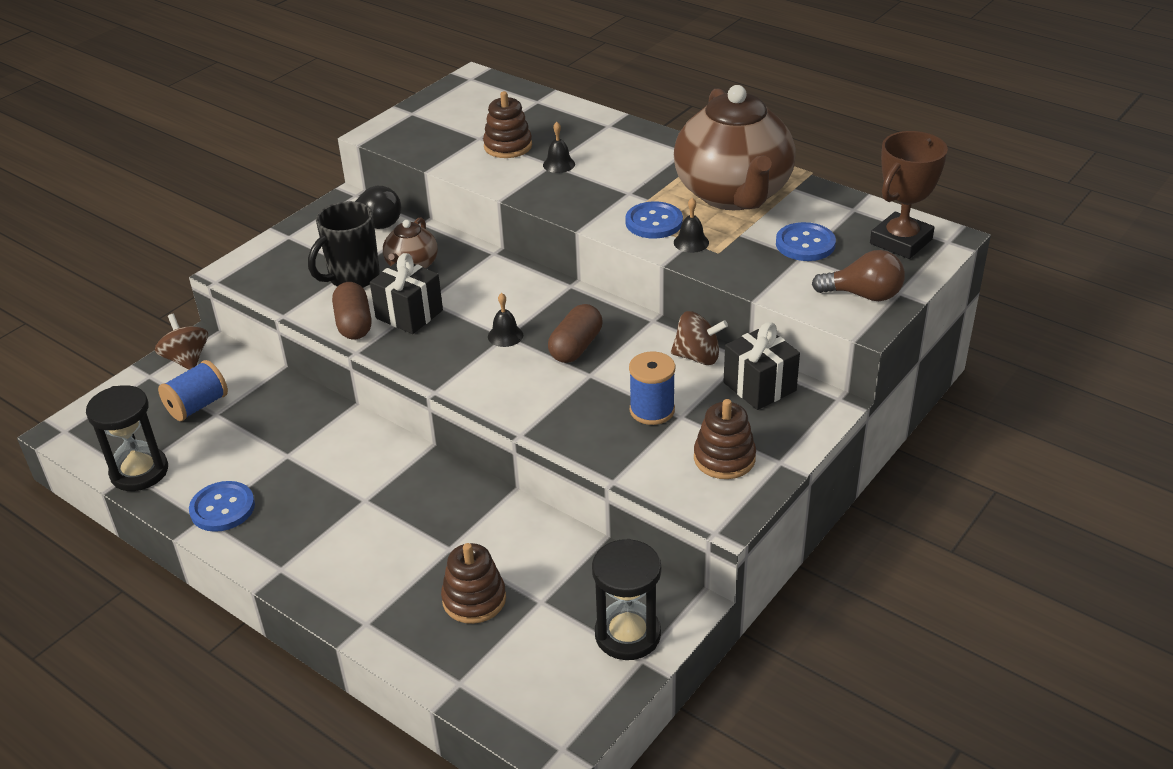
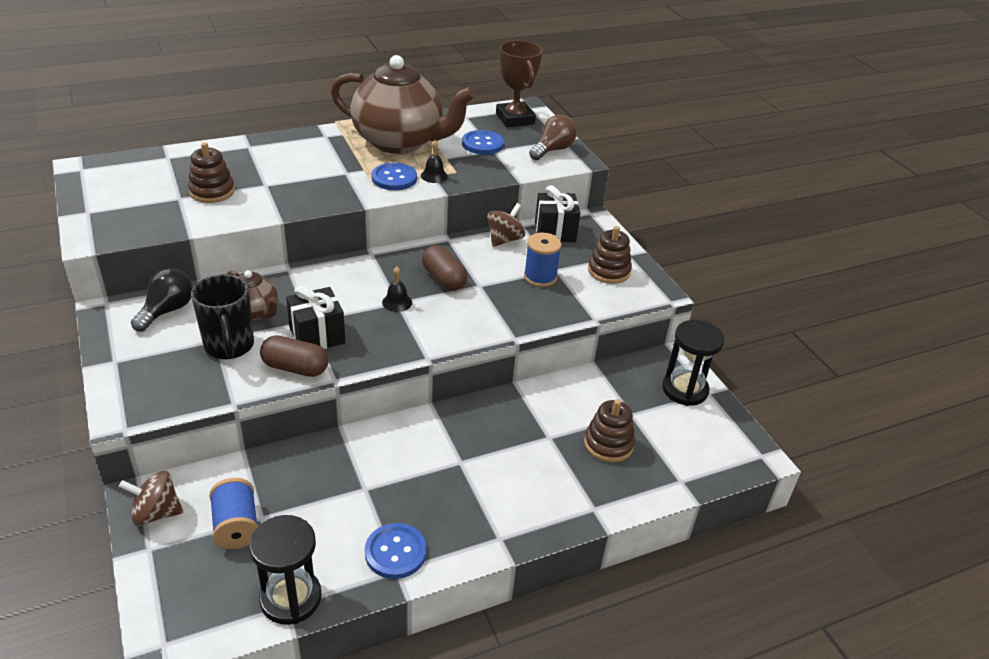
camera: 65 degrees left, 0 degrees up
(559, 164) = (270, 182): black bell -> none

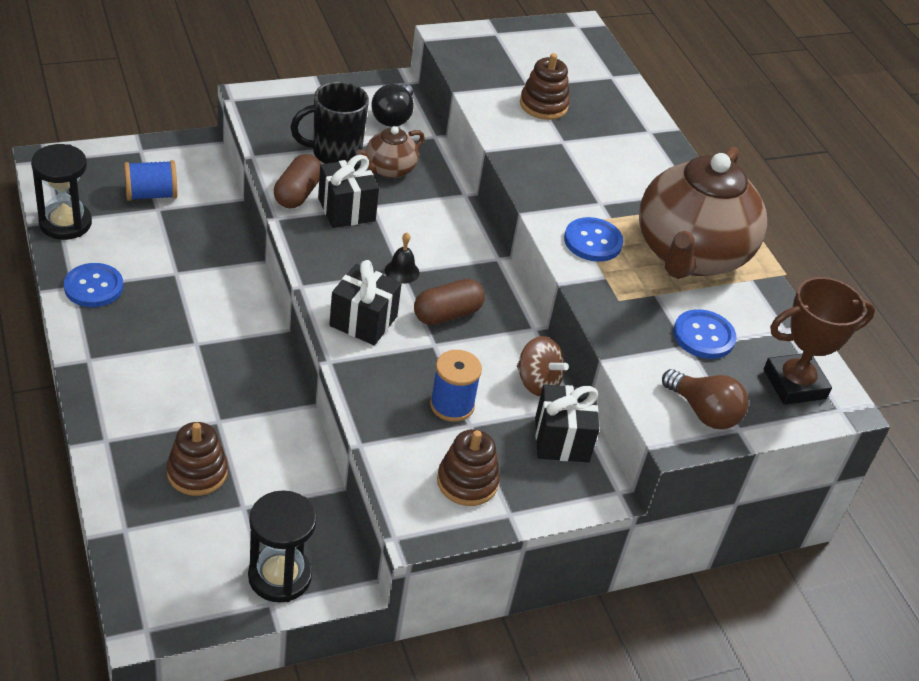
camera: 90 degrees right, 5 degrees up
(156, 513) = (178, 152): brown spinning top -> none
(167, 311) = (393, 117): black light bulb -> black light bulb turned 75 degrees clockwise
(434, 176) = (605, 277): black bell -> none
(463, 321) = (363, 321): none -> black gift

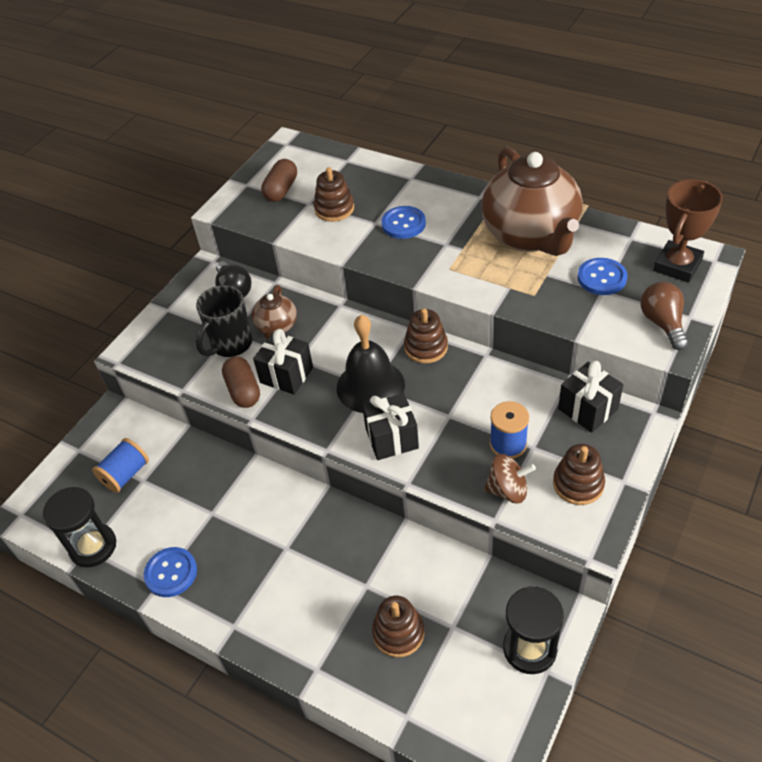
camera: 30 degrees left, 5 degrees up
(402, 271) = (370, 386): black bell -> black bell, size x2.36
(447, 314) = (430, 390): brown capsule -> brown capsule (281, 190)
(490, 281) = (426, 347): none -> brown stacking toy
(537, 382) = (531, 386): brown spinning top -> brown spinning top (508, 490)
(593, 241) = (474, 271): blue button -> blue button (403, 224)
(704, 412) = (662, 323): brown light bulb -> brown light bulb turned 105 degrees counterclockwise

